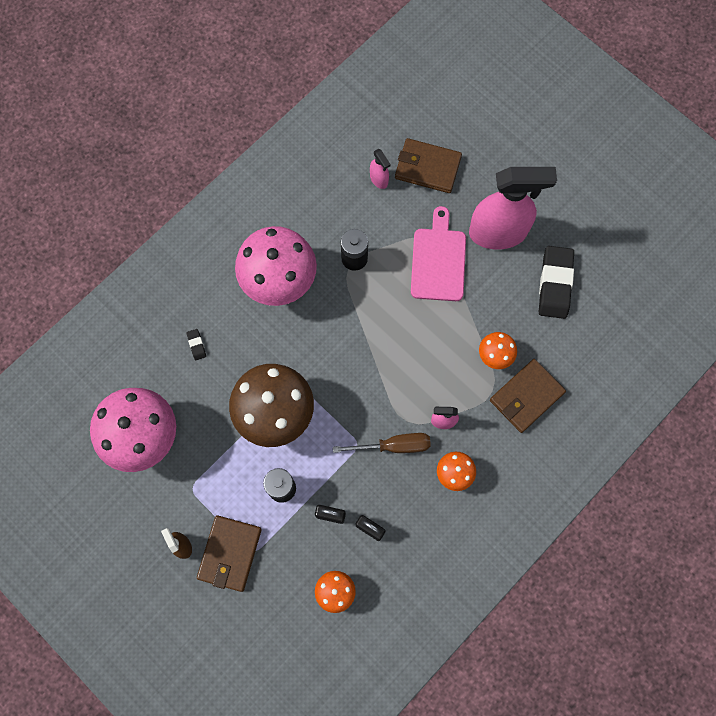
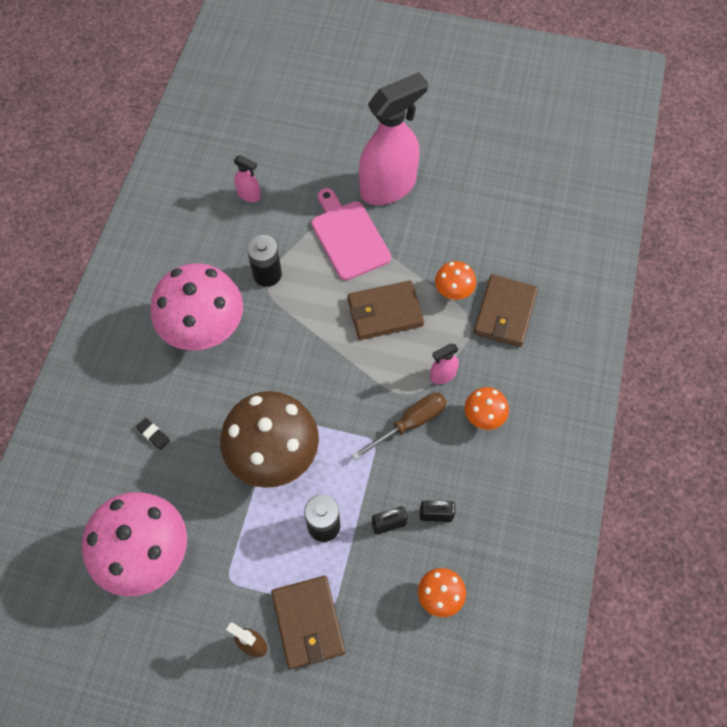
camera: 30 degrees left, 10 degrees down
(427, 167) = (289, 164): brown wallet -> brown wallet (384, 312)
(555, 284) = (467, 204): black eraser -> none

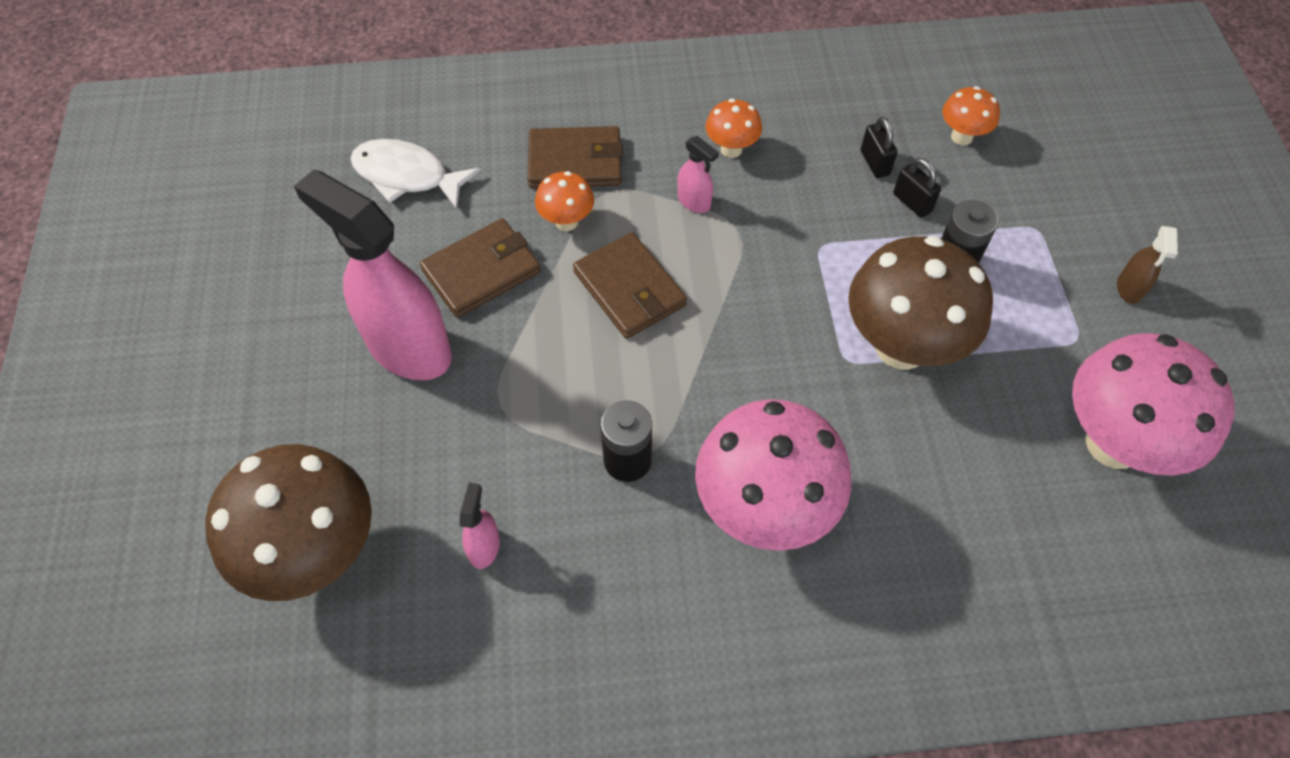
camera: 110 degrees left, 5 degrees down
(153, 434) = (956, 511): black eraser -> none
(280, 125) = (317, 553): none -> brown mushroom
(308, 623) = (1069, 244): brown wallet -> brown wallet (482, 271)
(348, 237) = (519, 372): pink cutting board -> none
(410, 423) = (776, 217): brown screwdriver -> none
(524, 213) = (407, 176): none -> white fish

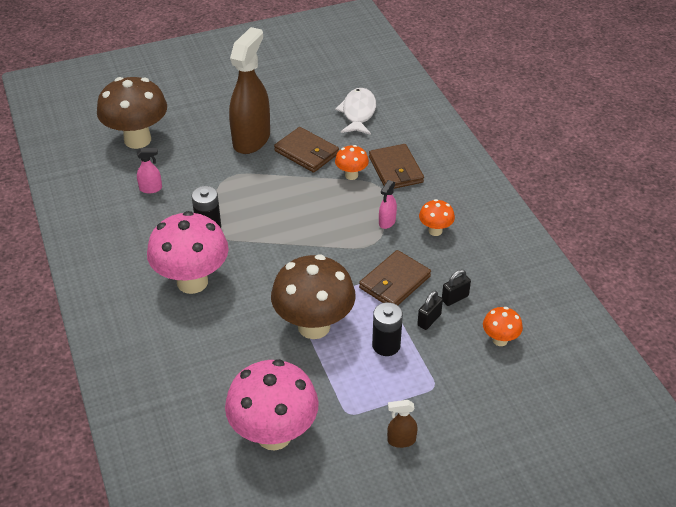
camera: 75 degrees right, 15 degrees down
(408, 348) = (251, 139): pink spray bottle -> brown spray bottle
(629, 289) = (314, 207): brown wallet -> brown wallet (394, 282)

